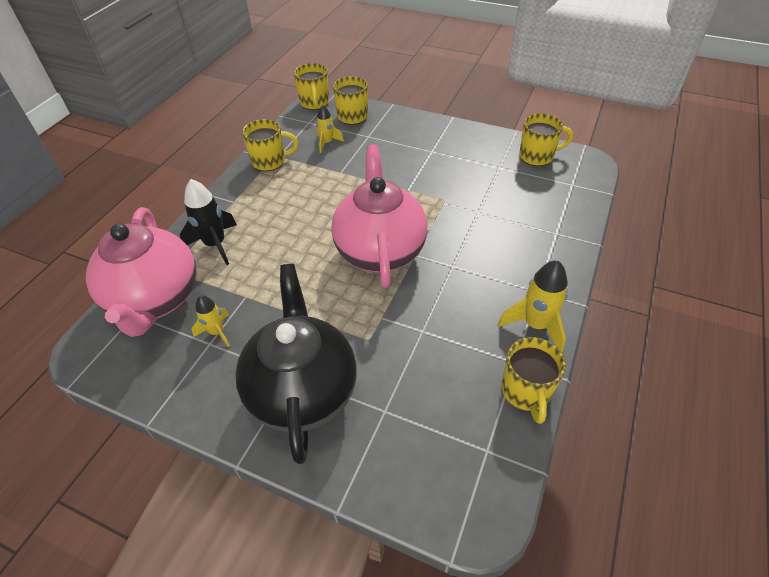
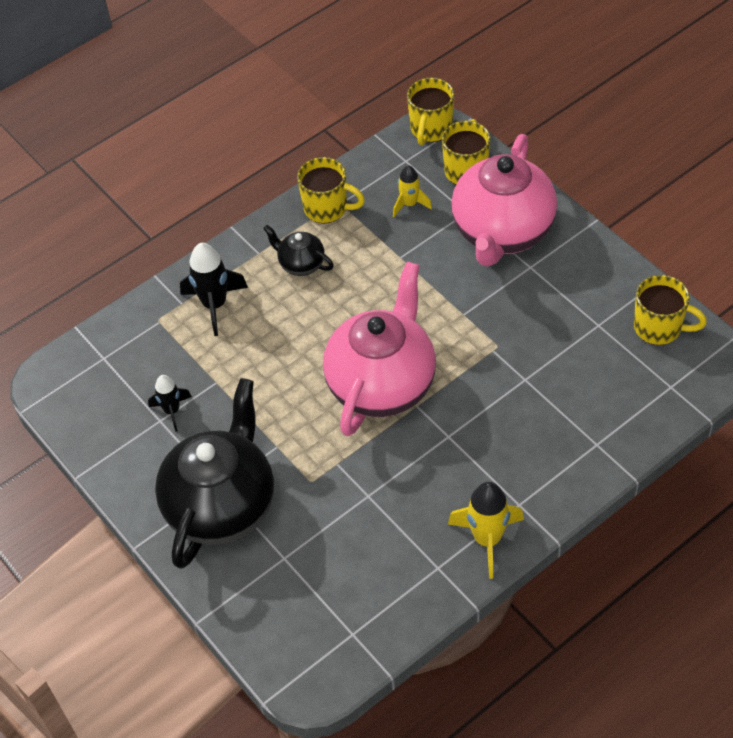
camera: 30 degrees right, 5 degrees up
(156, 300) = (130, 349): pink teapot -> pink teapot (502, 233)
(217, 332) = (172, 411): yellow rocket -> black rocket
(270, 198) = (301, 264): none -> black teapot
(526, 391) = (426, 599): yellow mug -> none

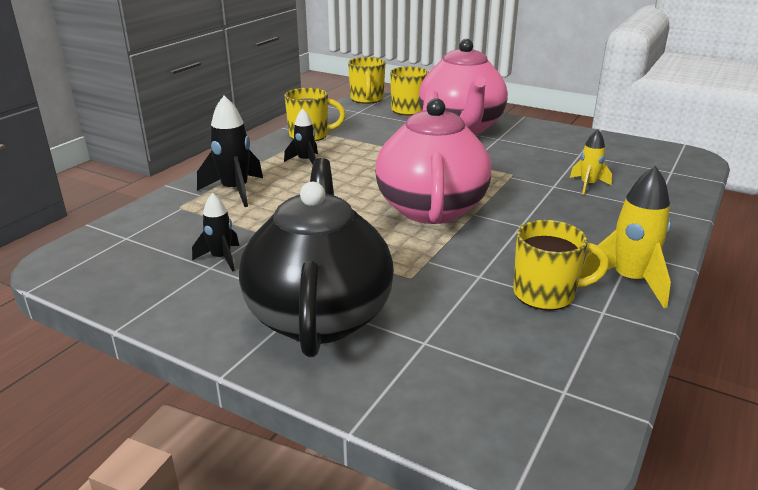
camera: 25 degrees left, 25 degrees down
(301, 264) = (305, 161): black teapot -> black rocket
(410, 204) = (377, 126): yellow rocket -> yellow rocket (588, 185)
(659, 328) = (626, 149): yellow mug -> yellow mug (546, 294)

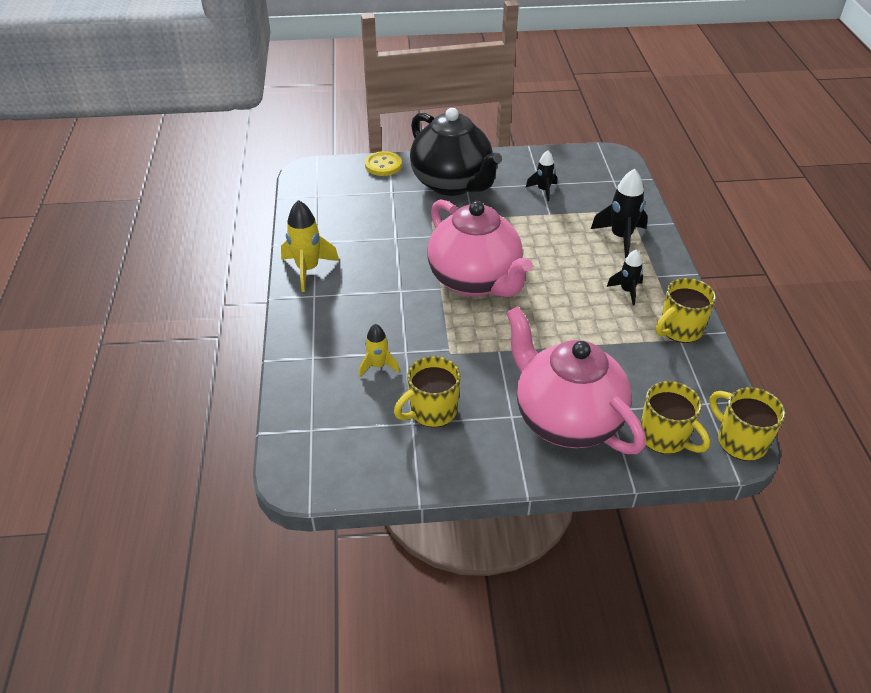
camera: 145 degrees right, 15 degrees up
(391, 401) = (383, 165): none -> yellow button
(546, 294) = (351, 240): yellow mug -> yellow mug (432, 411)

